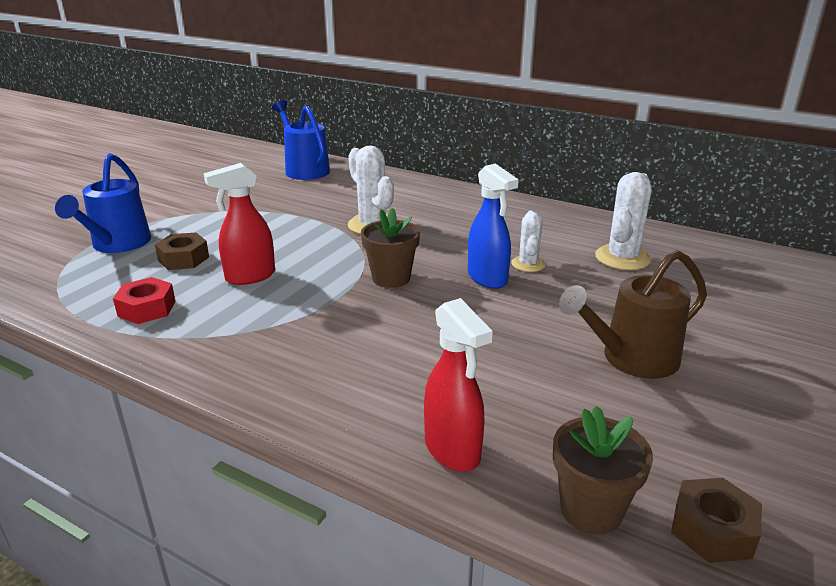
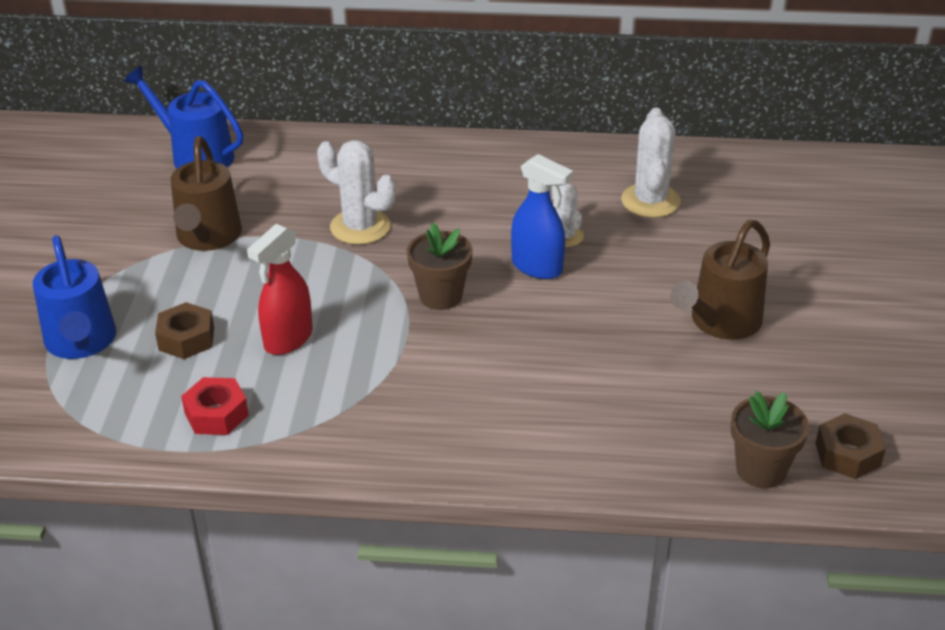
camera: 25 degrees left, 10 degrees up
(263, 209) = (207, 238): none -> brown watering can
(452, 450) = (631, 459): red spray bottle -> none

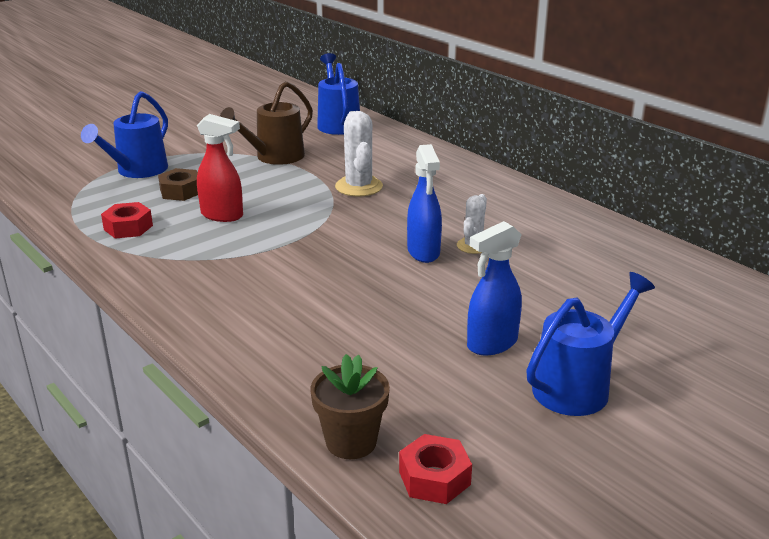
camera: 45 degrees right, 10 degrees down
(288, 340) = (222, 215): red spray bottle -> red spray bottle turned 150 degrees counterclockwise
(440, 296) = (338, 237): brown flower pot -> none
(650, 201) = (572, 256): white cactus -> none
(720, 322) = (491, 344): brown watering can -> blue spray bottle
(821, 319) = (578, 386): none -> blue watering can
(847, 454) = (434, 478): brown nut -> red nut

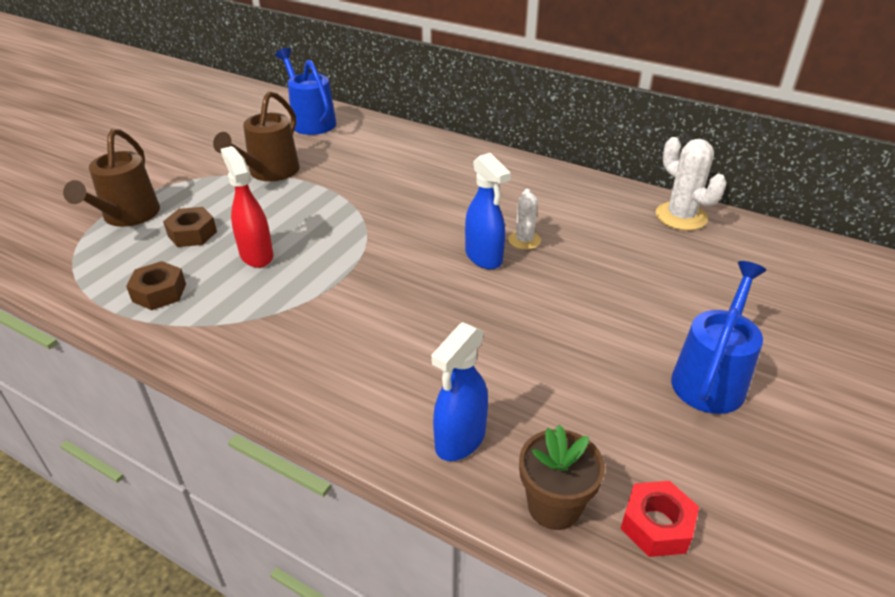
camera: 20 degrees left, 10 degrees up
(128, 227) = (159, 292): red nut -> brown nut
(137, 171) = (127, 216): blue watering can -> brown watering can
(222, 215) = (256, 255): red spray bottle -> red spray bottle turned 120 degrees counterclockwise
(359, 187) = (376, 192): white cactus -> white cactus (681, 216)
(491, 344) = (609, 350): blue spray bottle -> blue spray bottle (460, 440)

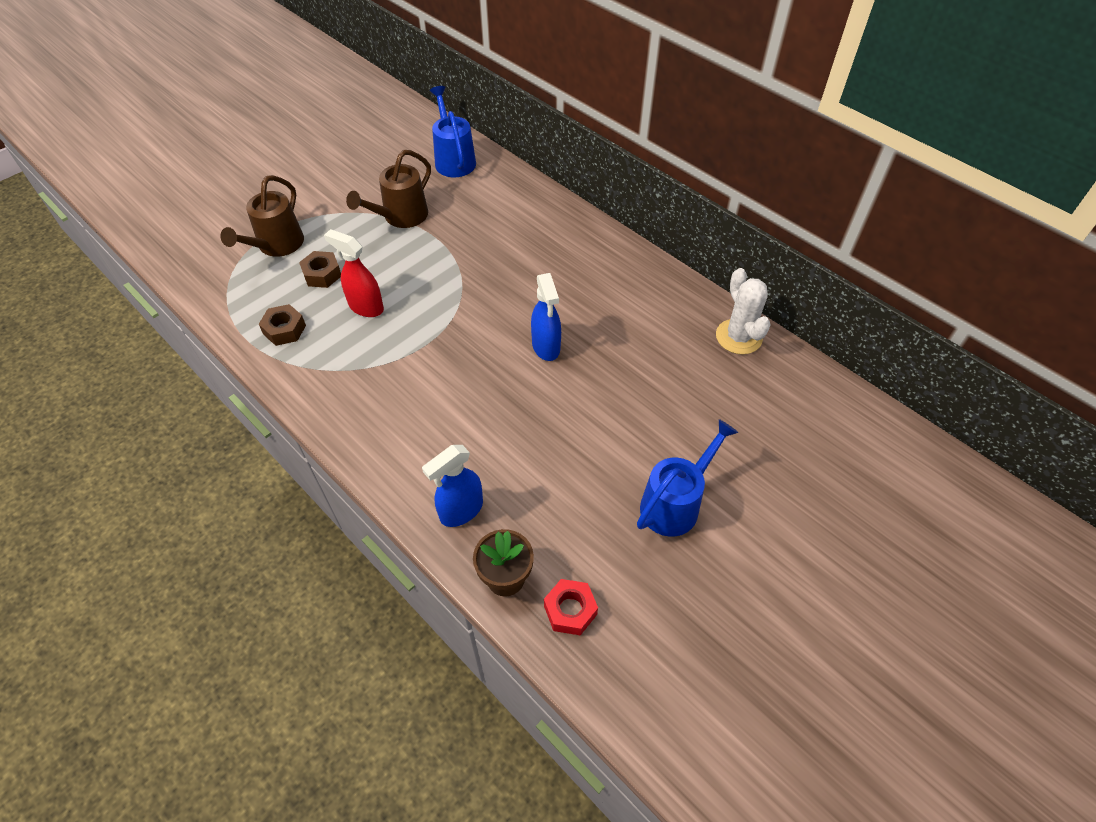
camera: 15 degrees right, 15 degrees up
(256, 255) = (365, 307): red spray bottle -> red spray bottle turned 45 degrees counterclockwise
(524, 240) = (587, 335): white cactus -> none

